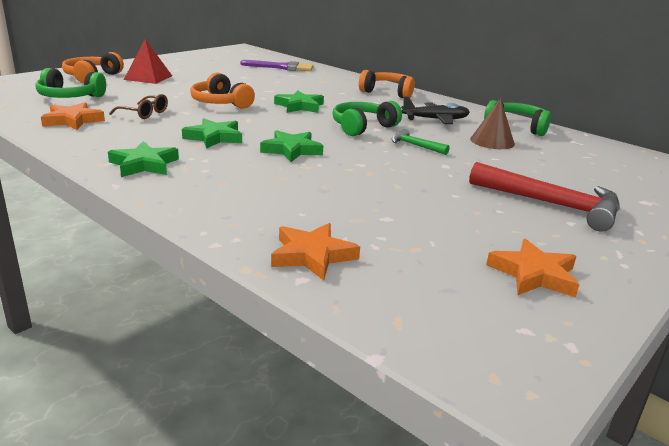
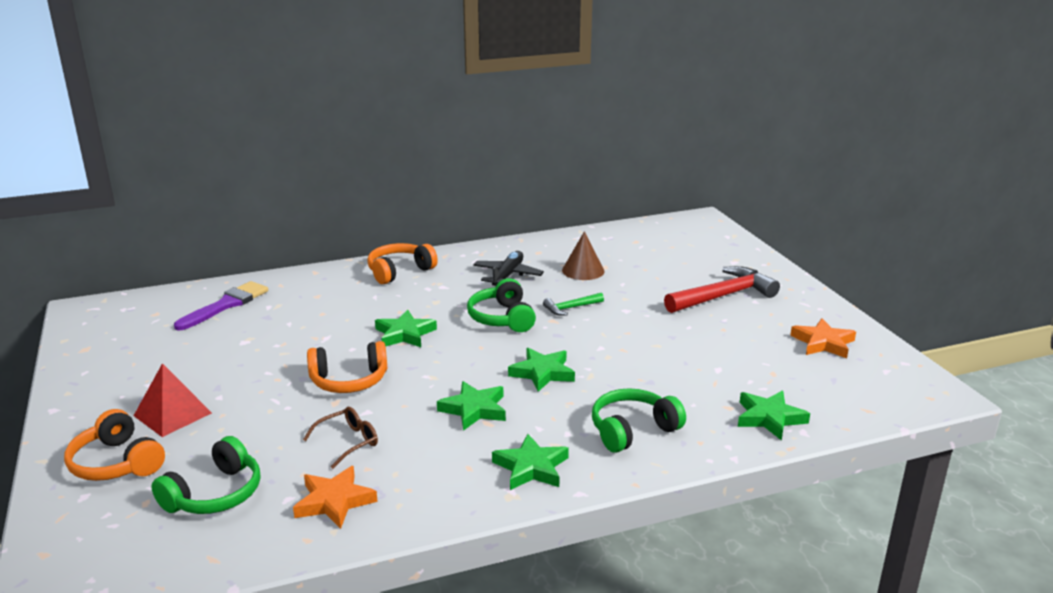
camera: 60 degrees left, 0 degrees up
(312, 255) = (769, 418): orange star -> green star
(517, 127) = (555, 246): green headphones -> green headphones (632, 430)

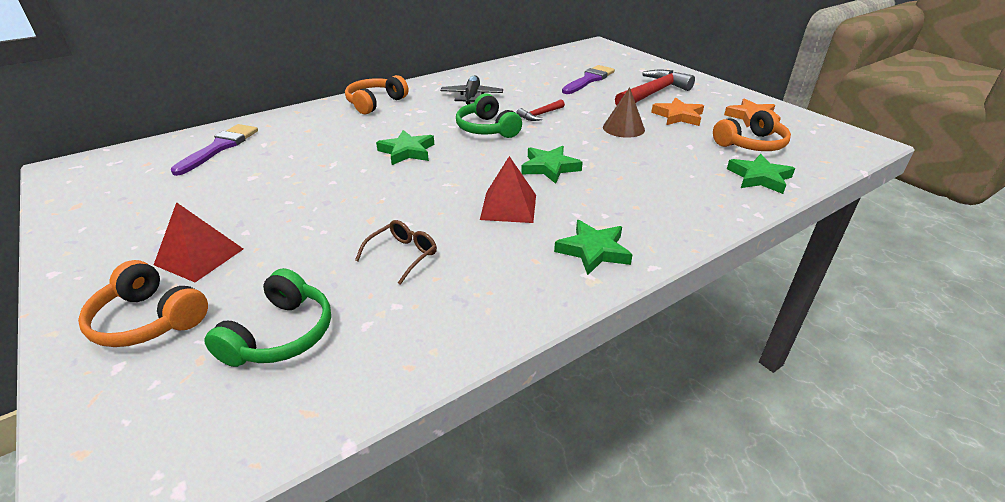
camera: 15 degrees left, 10 degrees up
(334, 501) = (418, 318): orange star -> orange star (678, 116)
(349, 381) = (374, 198): orange headphones -> orange headphones (751, 144)
(474, 409) = (508, 207): green star -> red pyramid
(571, 308) = (540, 115): green hammer -> red hammer
(583, 270) = (531, 87): brown cone -> brown cone (623, 128)
(632, 430) = (659, 204): green headphones -> none
(658, 268) = (589, 80): none -> purple brush

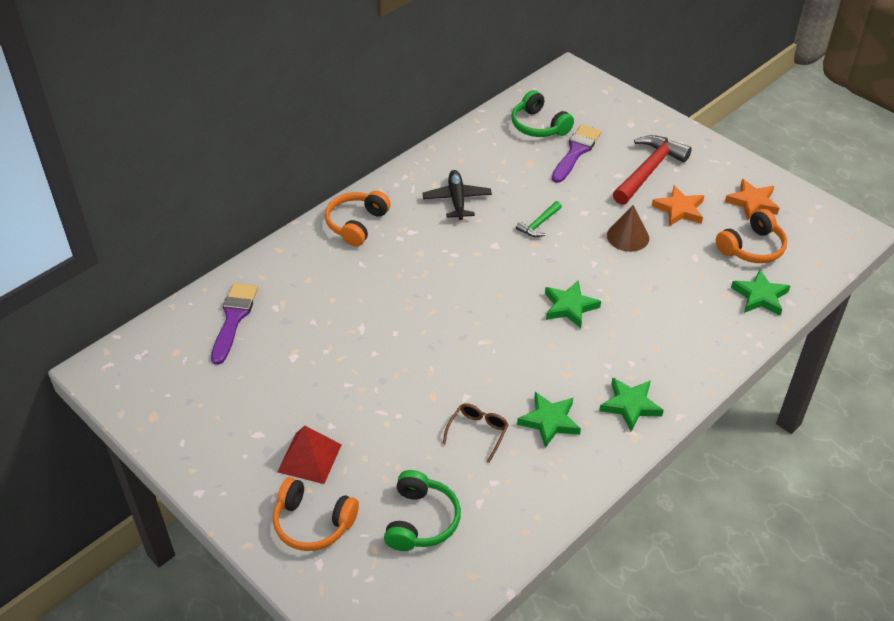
camera: 10 degrees left, 10 degrees up
(407, 151) = (425, 301): green star -> green star (549, 421)
(487, 129) = (492, 255): green headphones -> green headphones (539, 126)
(508, 207) = (547, 364): red pyramid -> none
(540, 115) = (539, 224): red hammer -> green hammer

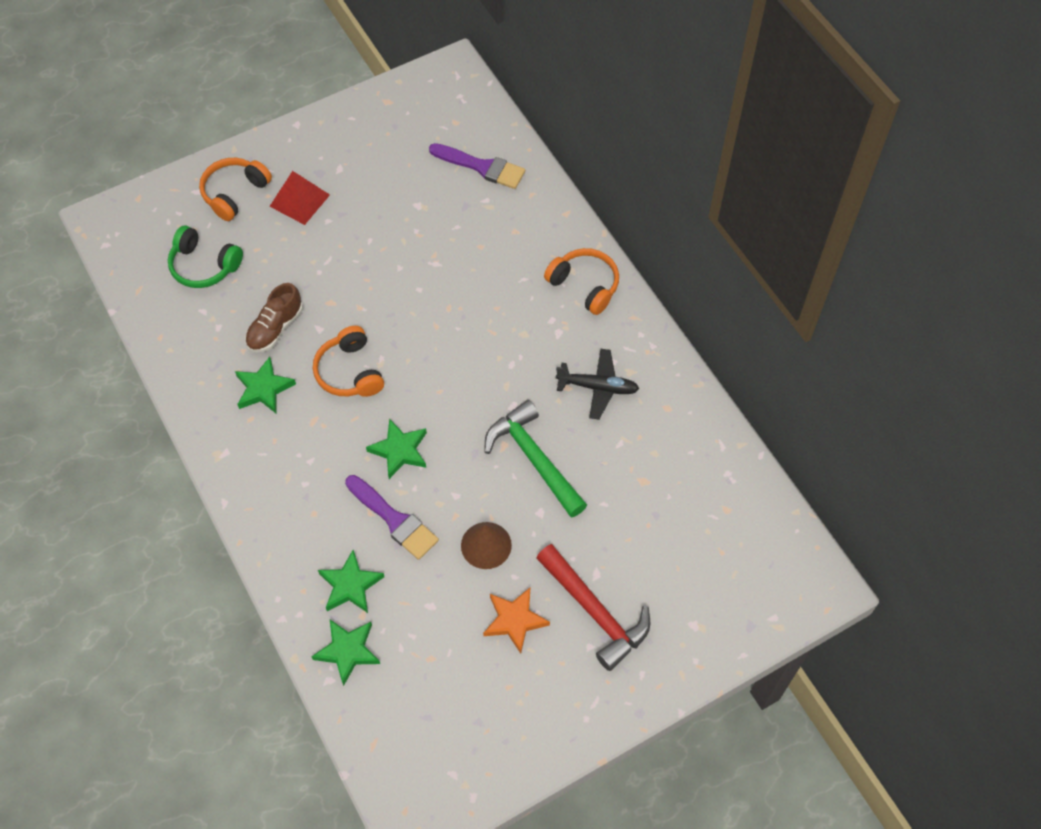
camera: 105 degrees right, 15 degrees up
(478, 432) = (275, 328): brown glasses -> brown shoe
(539, 126) = (714, 512): green headphones -> none
(539, 224) = (534, 458): green hammer -> green hammer, size x2.00
(576, 152) = (652, 539): purple brush -> purple brush (394, 520)
(630, 405) = (254, 463): green star -> green star (350, 585)
(752, 202) = (502, 714): orange star -> none
(752, 247) = (426, 677): orange headphones -> orange headphones (350, 372)

